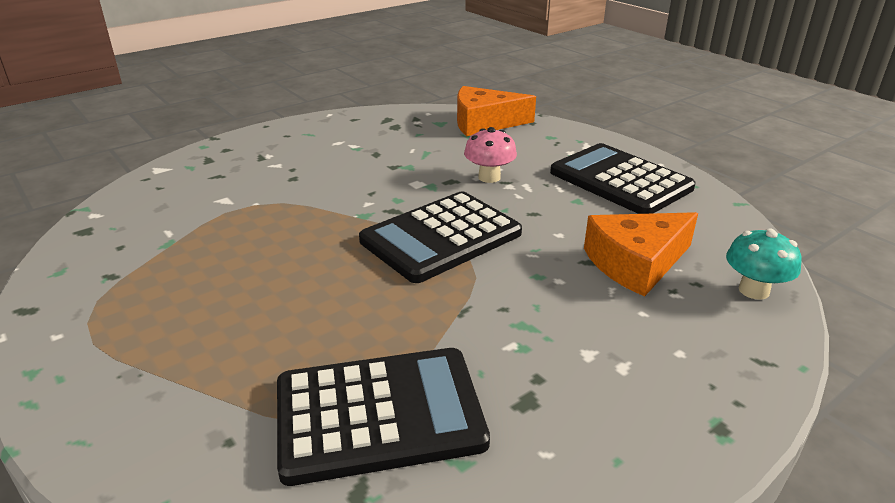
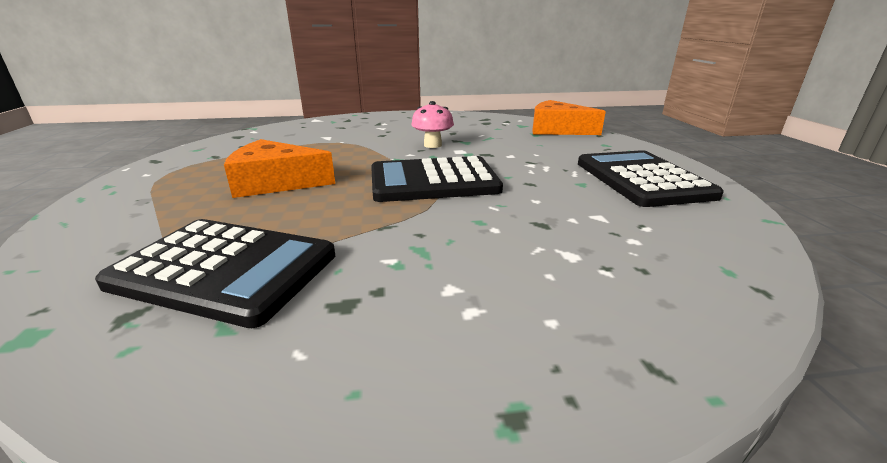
camera: 30 degrees right, 5 degrees down
(489, 177) = (520, 157): pink mushroom -> pink mushroom (432, 145)
(636, 263) = (588, 236): orange cheese -> orange cheese (275, 182)
(753, 290) = (714, 295): turquoise mushroom -> none

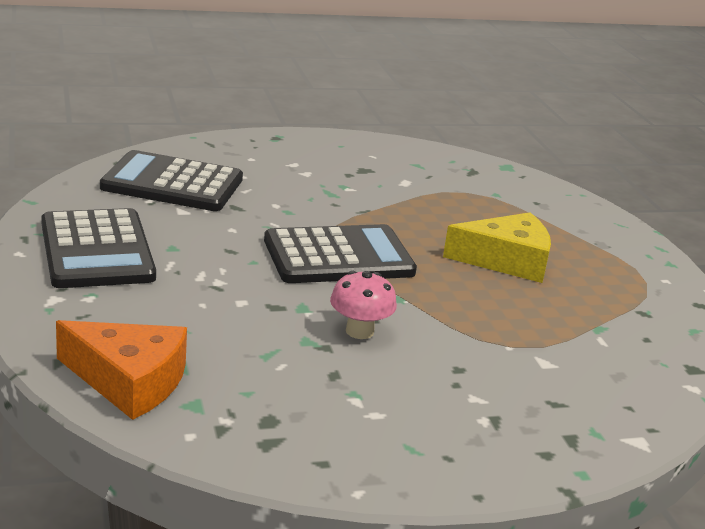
camera: 170 degrees right, 0 degrees up
(225, 270) = (450, 188): black calculator -> black calculator (172, 183)
(275, 182) = (506, 260): orange cheese -> yellow cheese

